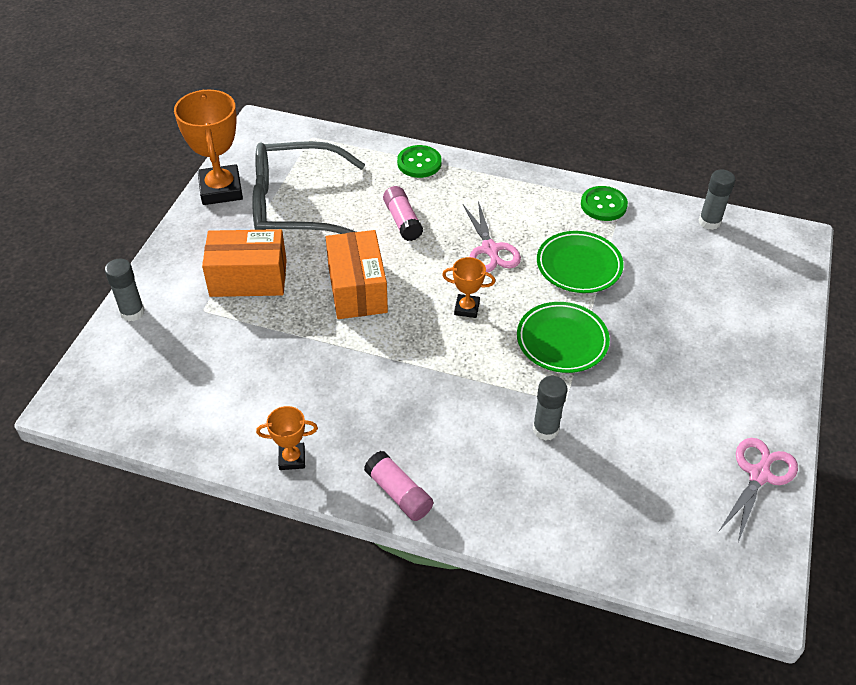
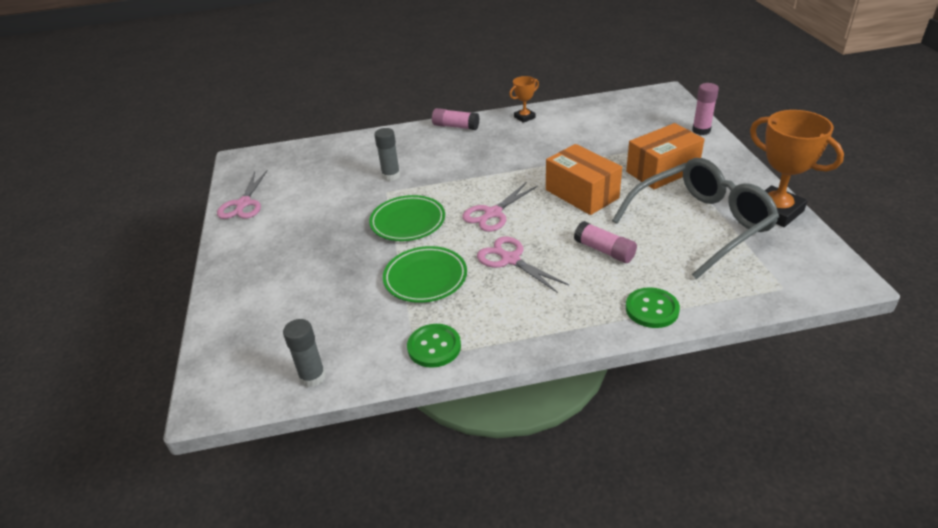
camera: 155 degrees right, 10 degrees down
(132, 312) = (701, 130): grey glue stick -> pink glue stick
(467, 308) = (492, 214): orange trophy -> pink scissors

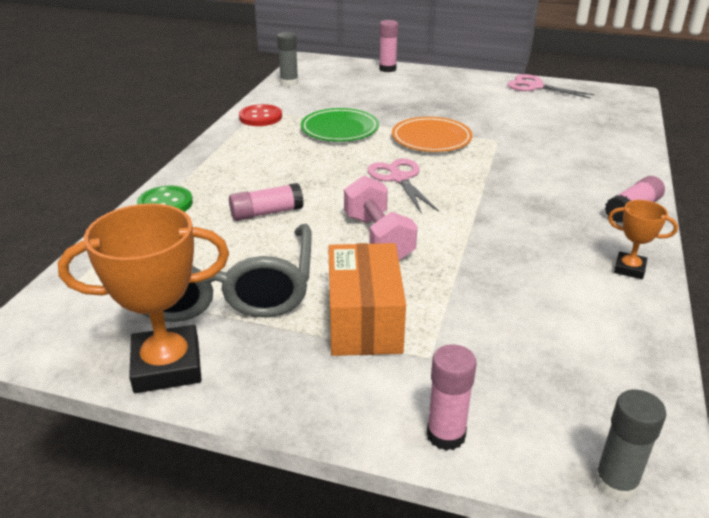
camera: 115 degrees right, 5 degrees down
(223, 313) = (387, 69): none -> pink glue stick
(391, 176) = (530, 148): grey glue stick -> grey glue stick (615, 483)
(408, 222) = (431, 139): green plate -> orange plate
(434, 347) = (260, 117): green button -> red button
(510, 259) = (317, 166): pink scissors -> none
(524, 117) = (629, 269): orange trophy -> orange trophy turned 60 degrees counterclockwise
(582, 194) = (378, 238): orange box -> pink dumbbell

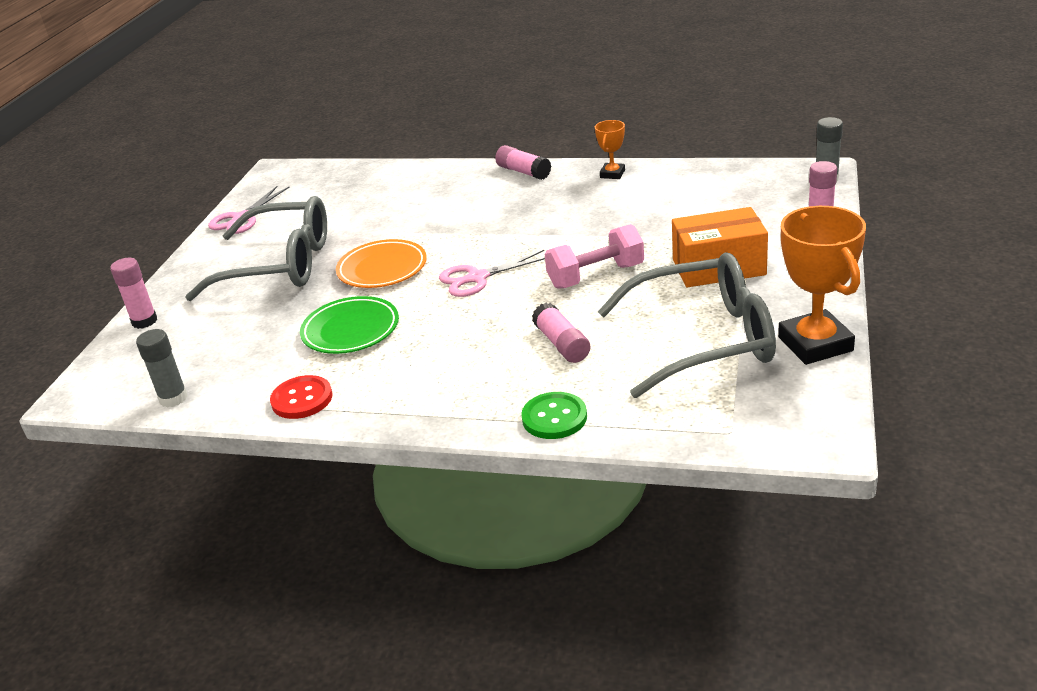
camera: 90 degrees left, 0 degrees up
(451, 103) = (279, 265): none -> grey glasses

